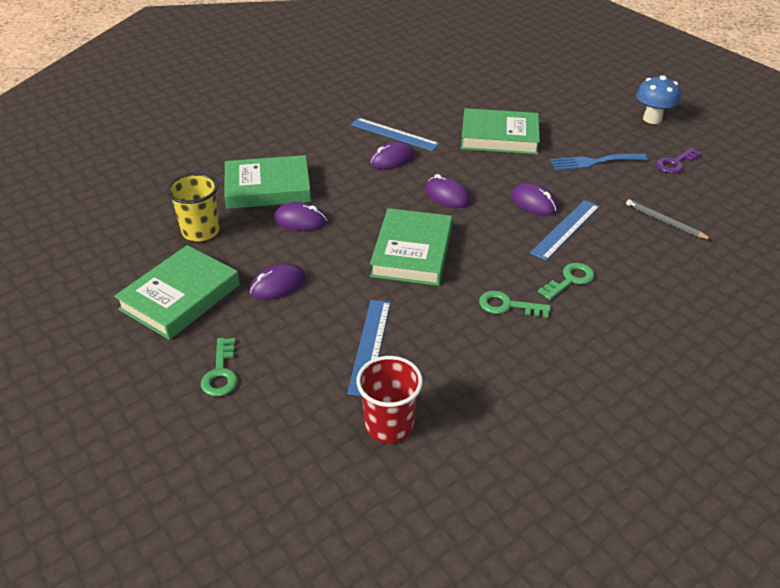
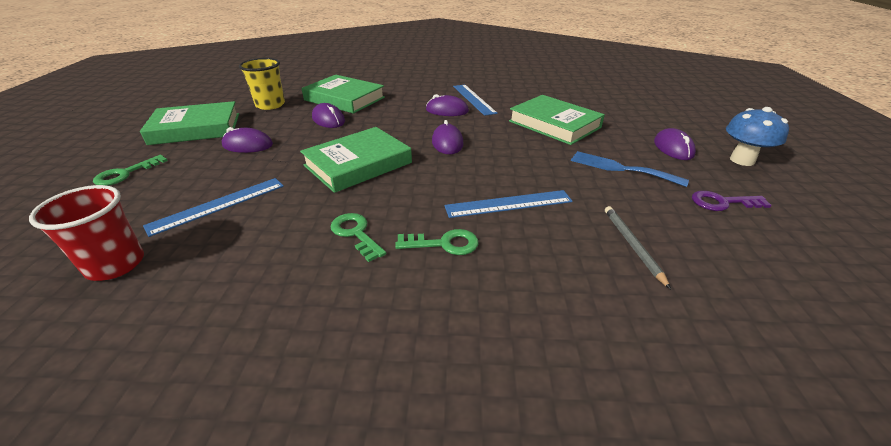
camera: 40 degrees right, 5 degrees down
(534, 203) = (511, 174): purple mouse -> purple mouse (673, 148)

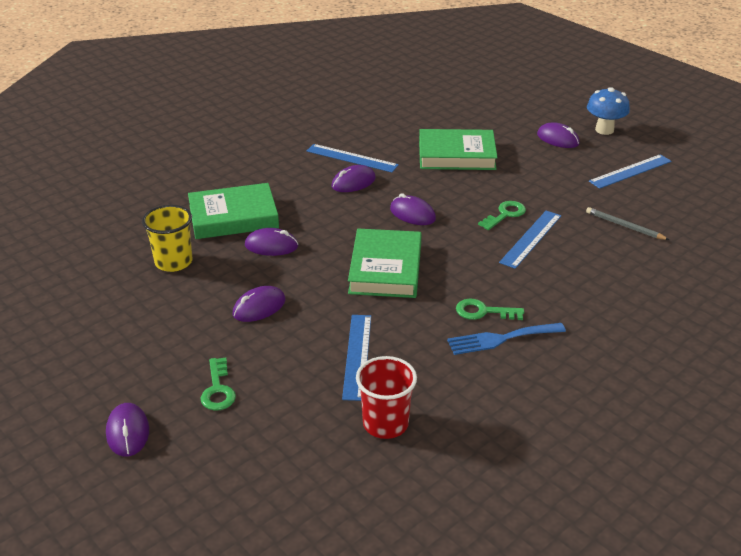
camera: 45 degrees left, 0 degrees up
(51, 167) = (128, 432): none -> purple mouse
(196, 129) = (165, 324): green book -> none
(444, 244) = (540, 285): green key -> green key (505, 214)
(621, 168) = (552, 174): blue fork -> blue fork (501, 339)
(722, 202) = (630, 171): purple key -> blue ruler

